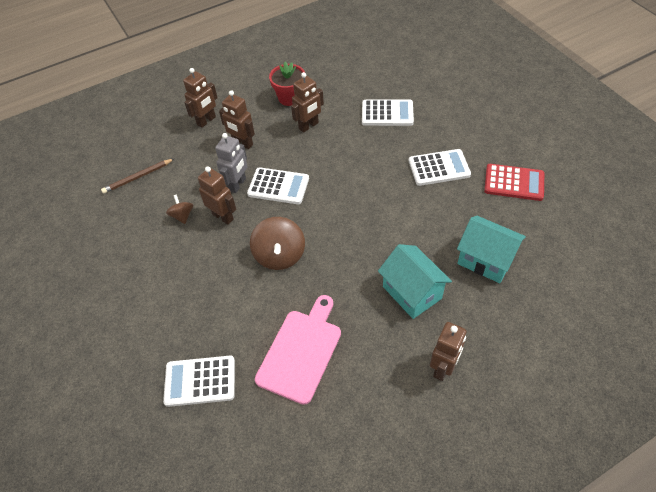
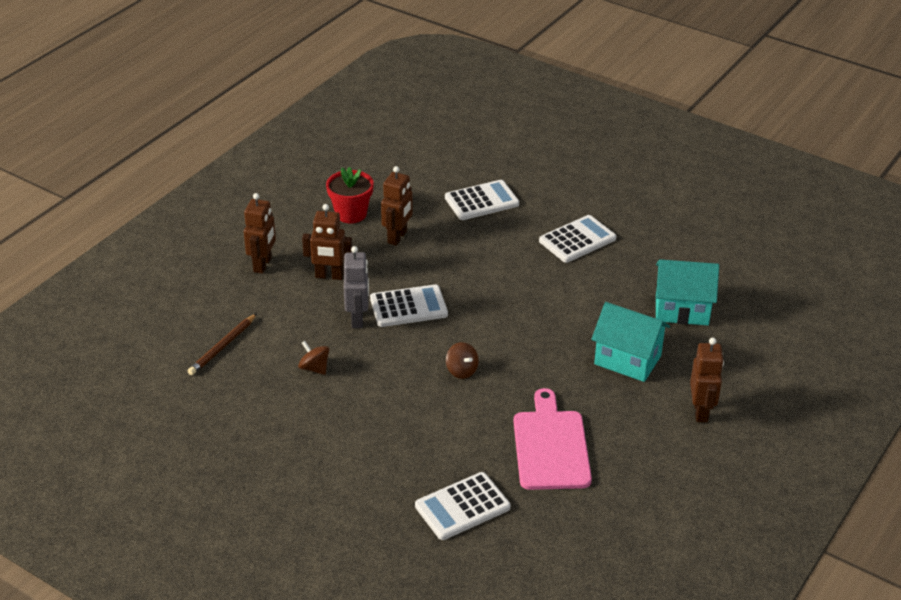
camera: 30 degrees left, 15 degrees down
(223, 216) = (365, 354): brown robot -> none
(279, 255) = (461, 371): brown spinning top -> brown spinning top, size x0.55
(514, 183) = (665, 232): red calculator -> none

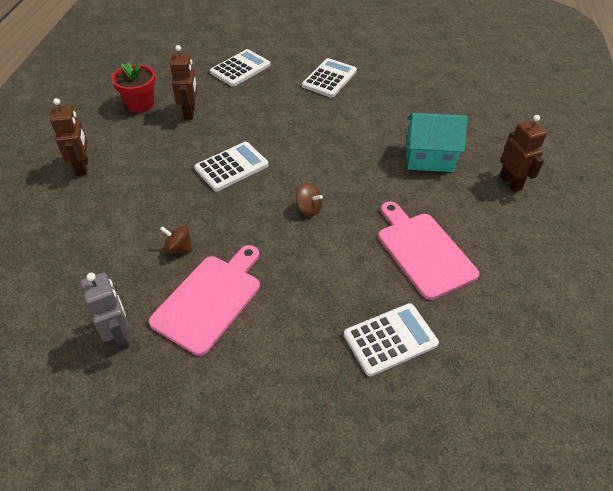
camera: 25 degrees left, 10 degrees up
(222, 346) = (78, 255): brown pencil -> none
(319, 421) = (209, 299): none -> pink cutting board
(329, 276) = (148, 160): brown robot -> none
(358, 319) = (193, 190): grey robot -> grey robot (120, 336)
(462, 507) = (390, 339): white calculator -> white calculator turned 150 degrees counterclockwise
(682, 309) = (438, 109): turquoise house -> none

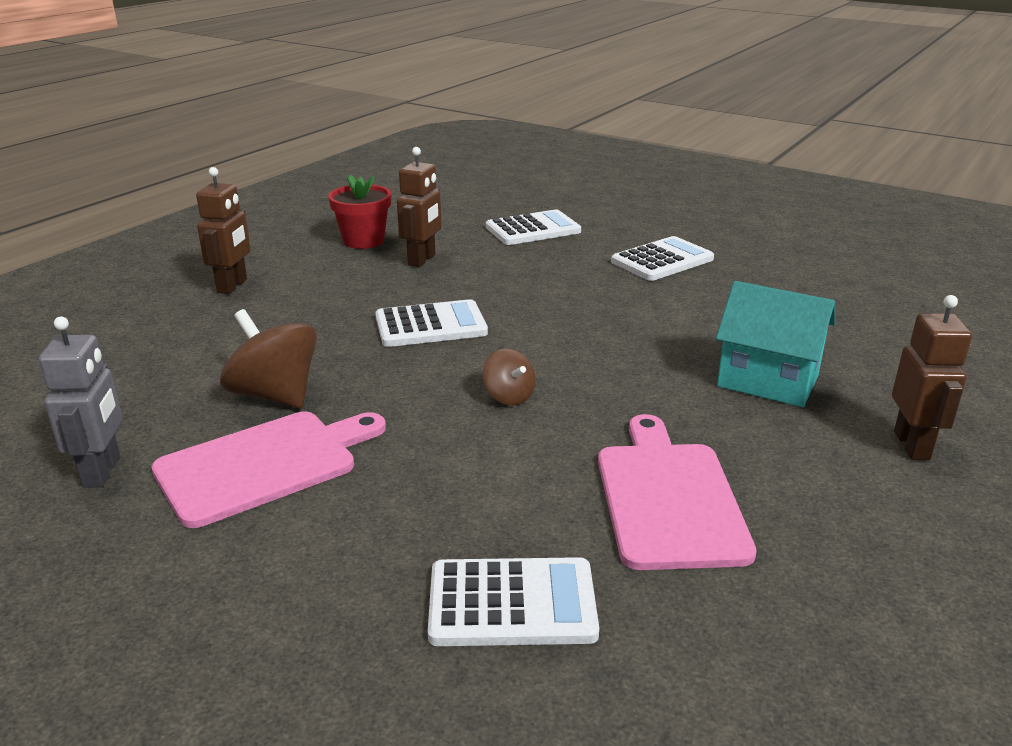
camera: 25 degrees right, 20 degrees down
(178, 248) = (275, 395): brown spinning top -> brown spinning top, size x1.83

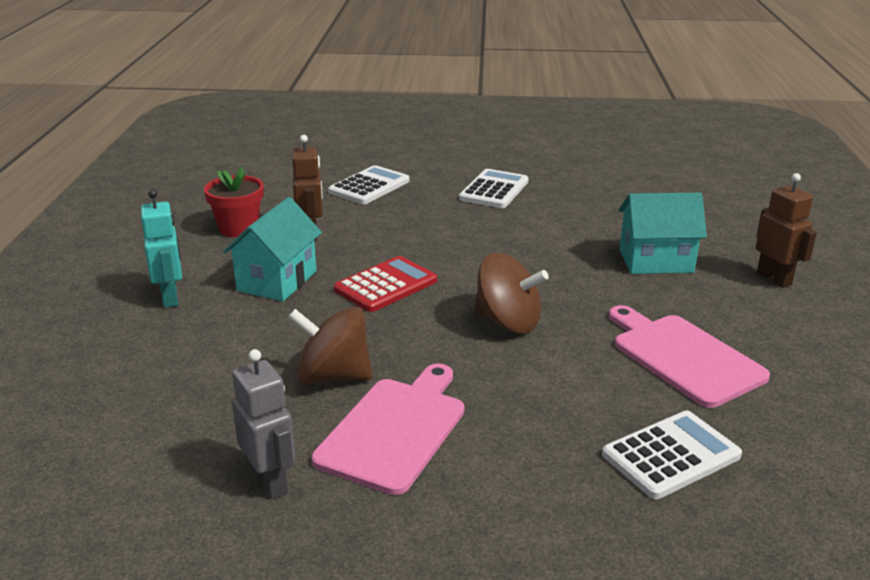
camera: 30 degrees left, 0 degrees up
(233, 286) = (171, 298): brown robot -> turquoise robot
(337, 295) = (277, 281): none -> turquoise house
(431, 325) = (386, 285): white calculator -> red calculator
(509, 396) = (508, 322): brown spinning top -> brown spinning top, size x1.83

